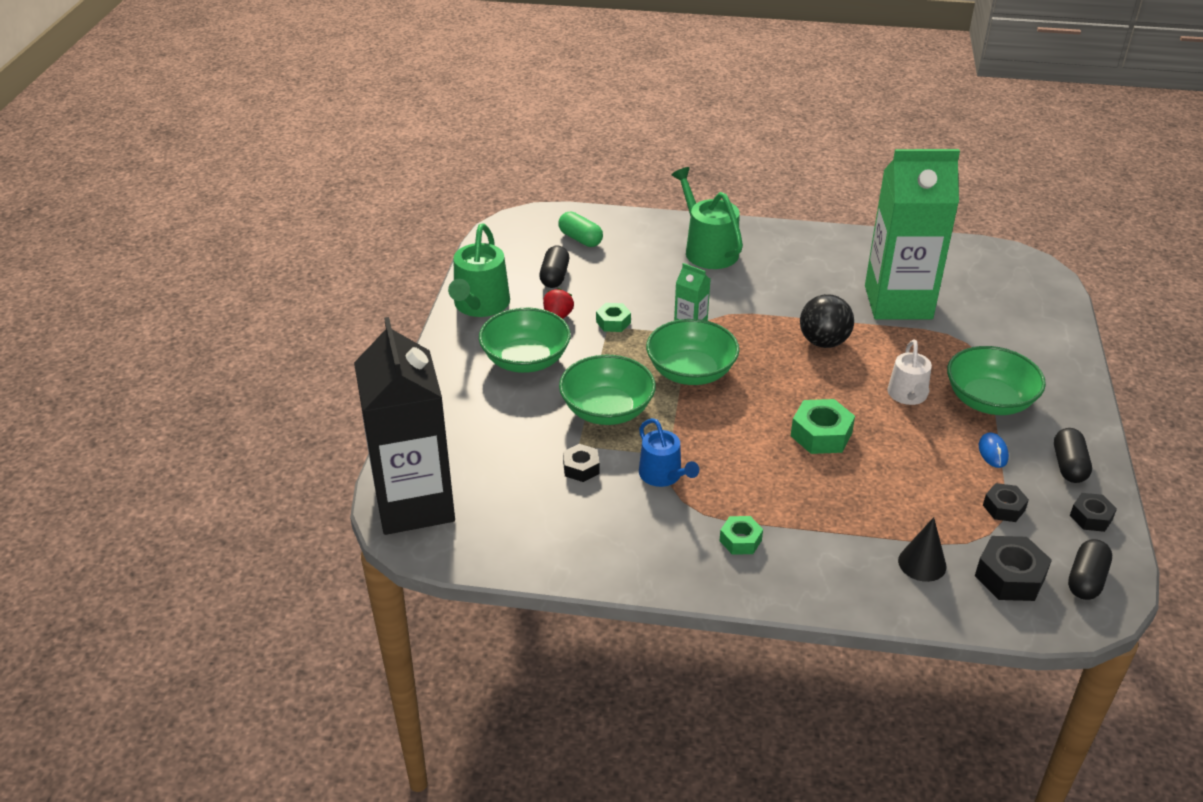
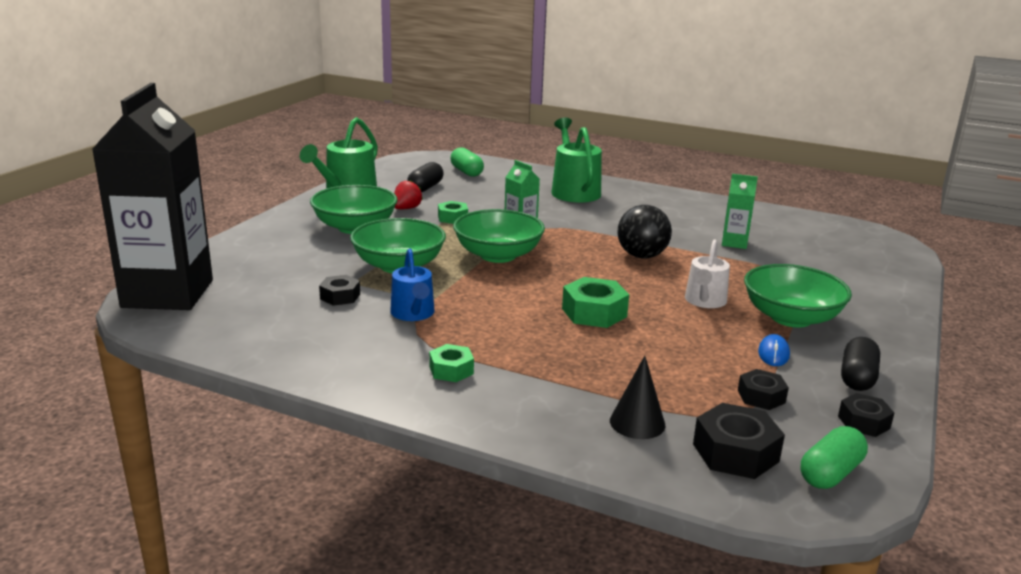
camera: 15 degrees right, 15 degrees down
(898, 302) = (734, 243): green carton -> green carton, size x0.41
(1086, 580) = (830, 473): black capsule -> green capsule

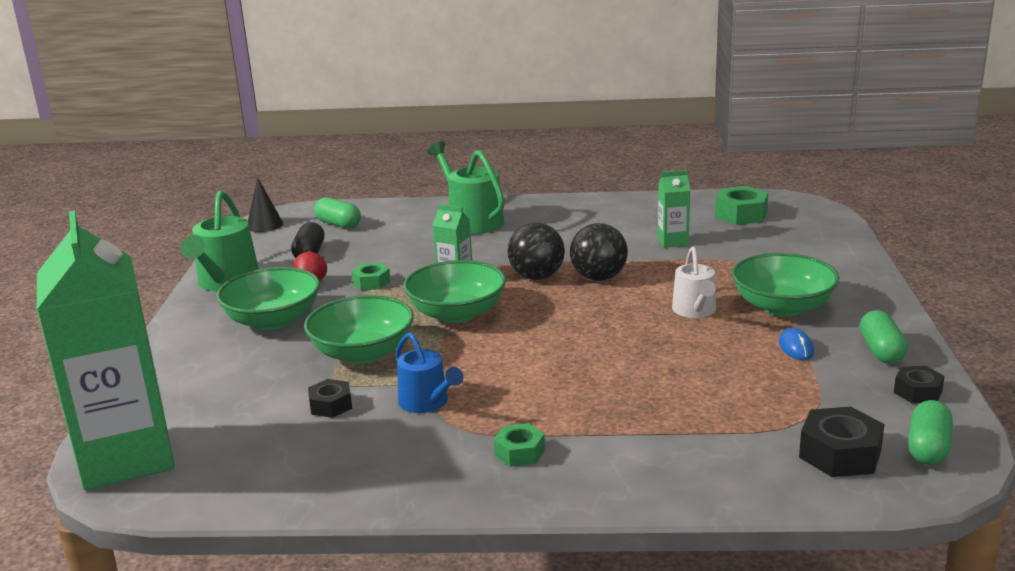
camera: 20 degrees left, 0 degrees up
(168, 294) = (127, 457): black carton -> green carton
(589, 243) = (537, 277): none -> black ball
(594, 312) = (604, 351): green nut -> green nut (741, 214)
(637, 423) = (735, 452): black cone -> black cone (264, 225)
(761, 396) = (818, 393): black nut -> none
(857, 378) = (881, 351): black capsule -> green capsule

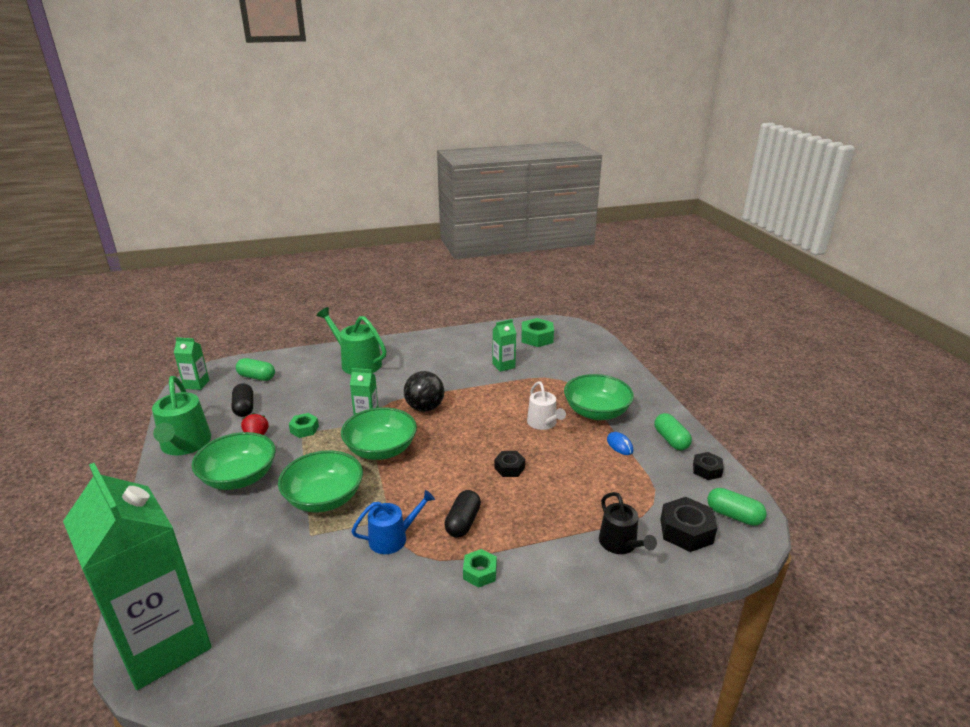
camera: 20 degrees left, 5 degrees up
(264, 225) = (196, 384): black cone -> green carton
(331, 405) = (319, 554): black nut -> black nut (509, 468)
(427, 403) = (393, 538): blue watering can -> blue watering can turned 60 degrees counterclockwise
(525, 400) = (463, 522): none -> black capsule
(599, 277) = (468, 403): black ball -> none
(731, 453) = (620, 544): none -> black watering can
(928, 448) = (734, 515): green capsule -> green capsule turned 60 degrees counterclockwise

